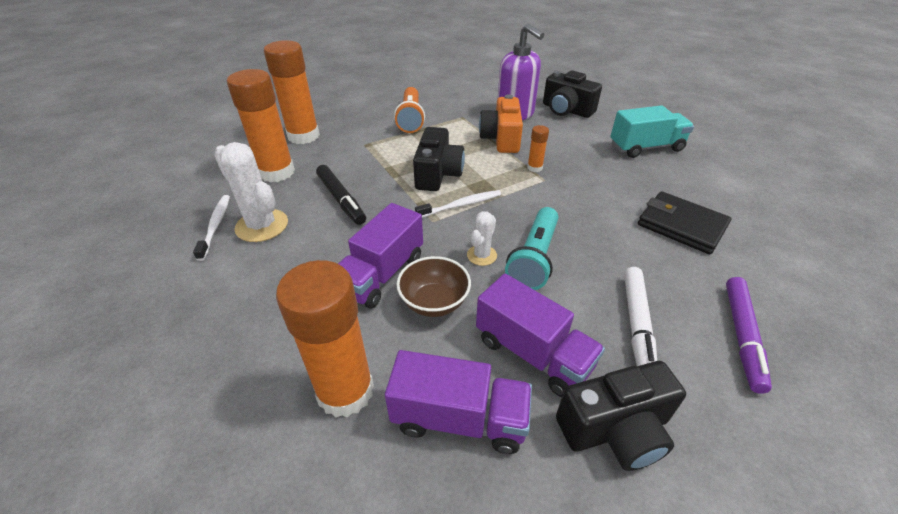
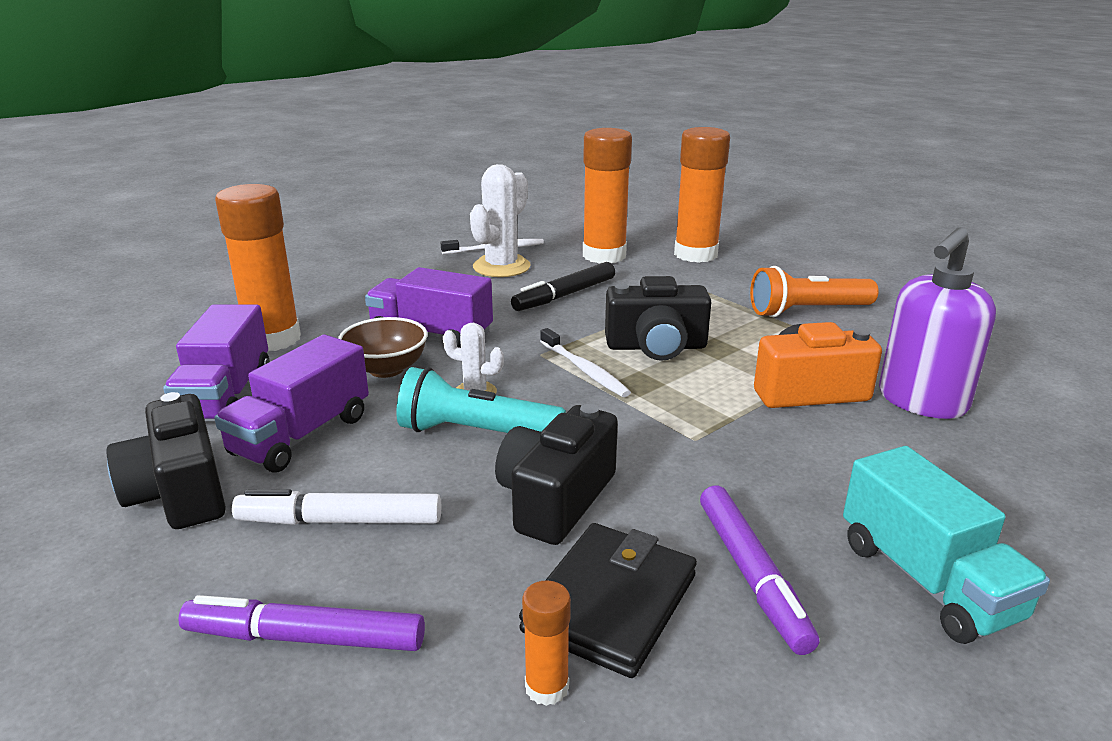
camera: 80 degrees right, 15 degrees down
(534, 168) = (728, 427): orange glue stick -> orange glue stick (547, 687)
(566, 110) = (1012, 463): black camera -> black camera (555, 499)
(652, 185) = (752, 575): none -> purple marker

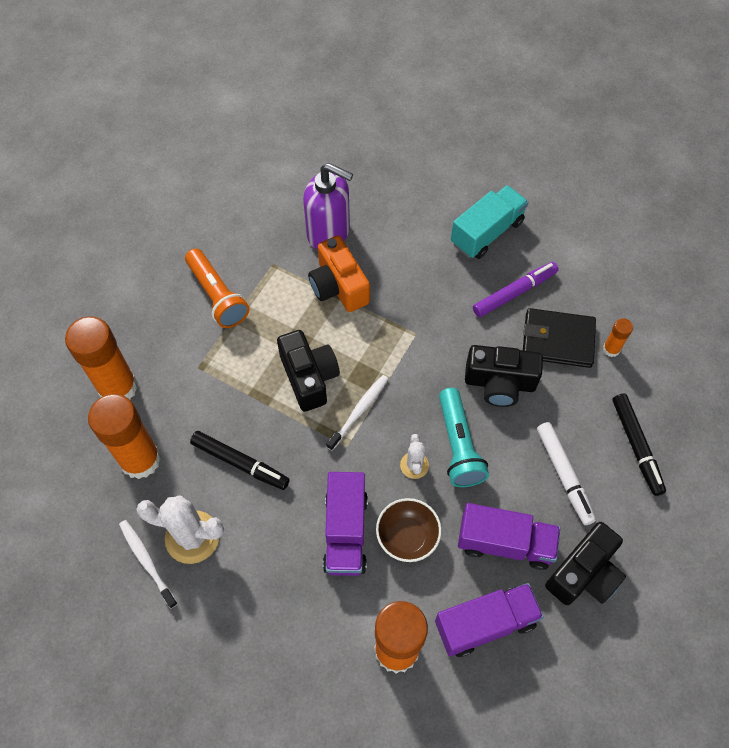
camera: 110 degrees left, 35 degrees up
(305, 638) = (636, 446): purple marker -> black marker

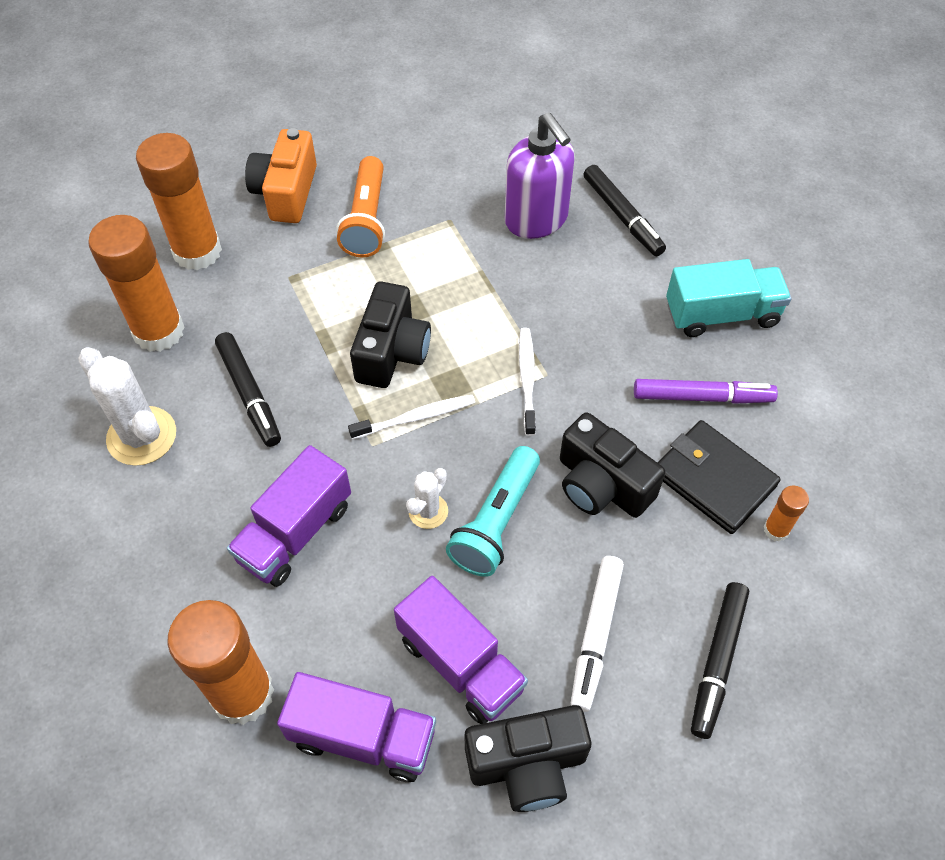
camera: 35 degrees right, 5 degrees down
(147, 562) = (80, 432): white toothbrush -> white toothbrush (527, 379)
(338, 286) = (501, 279): orange camera -> orange camera (286, 192)
(380, 200) = (622, 216): none -> black marker
(407, 537) = (356, 582): brown bowl -> none

